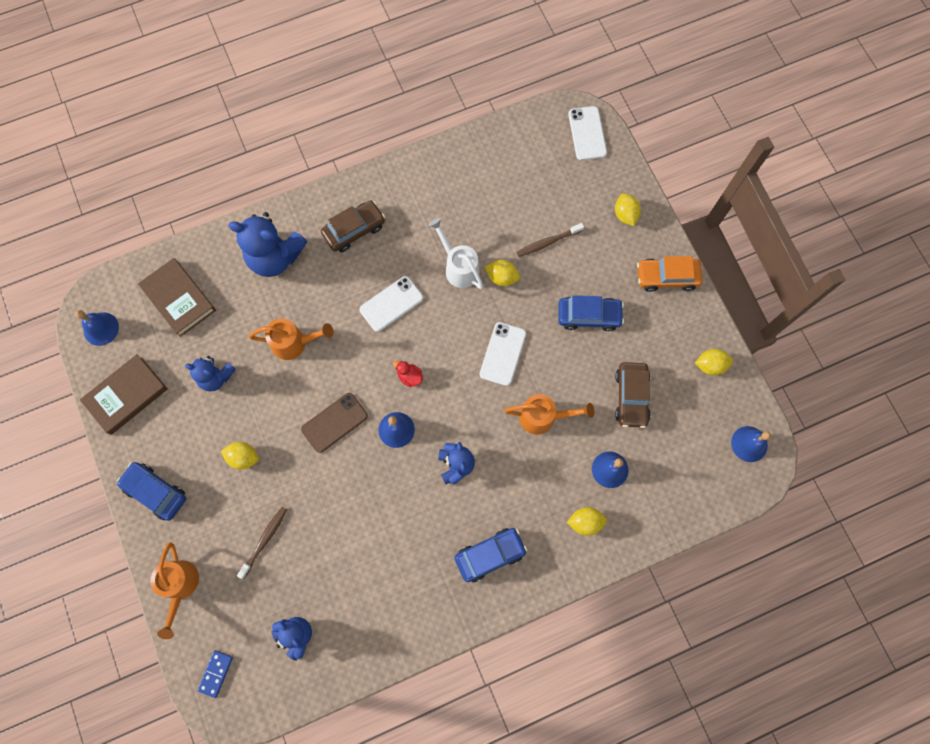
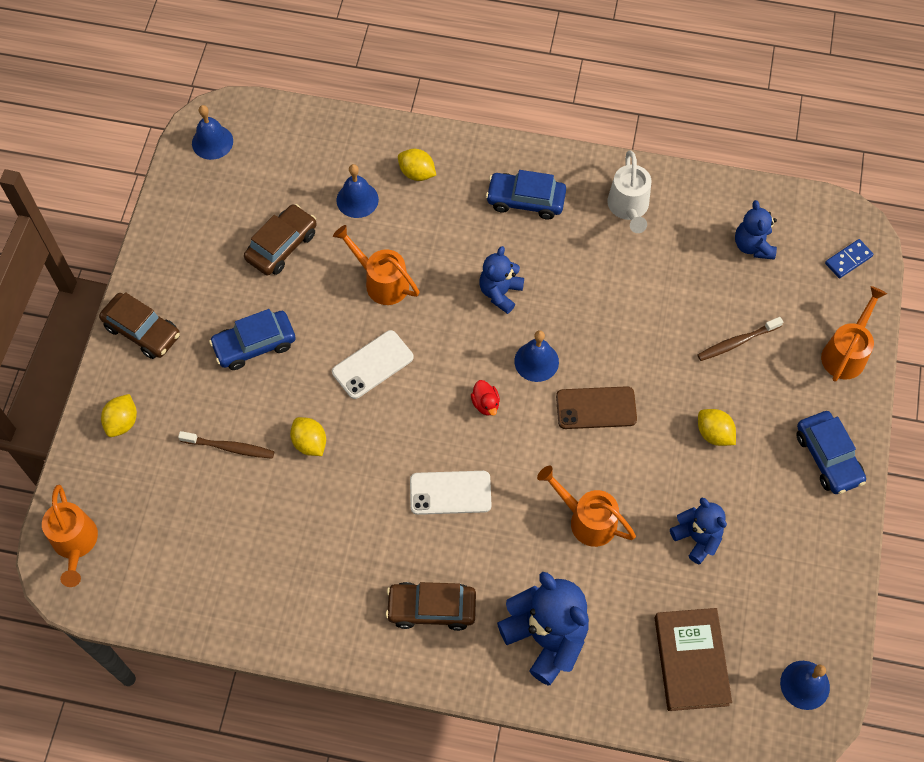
camera: 145 degrees left, 10 degrees down
(126, 395) = (811, 582): brown book -> none
(458, 267) = (347, 485): white watering can -> white watering can (628, 208)
(587, 133) = (75, 544): white phone -> orange watering can
(589, 316) = (254, 345): blue car -> blue car turned 60 degrees counterclockwise
(667, 277) = (142, 331): orange car -> brown car
(710, 365) = (181, 225): yellow lemon -> none

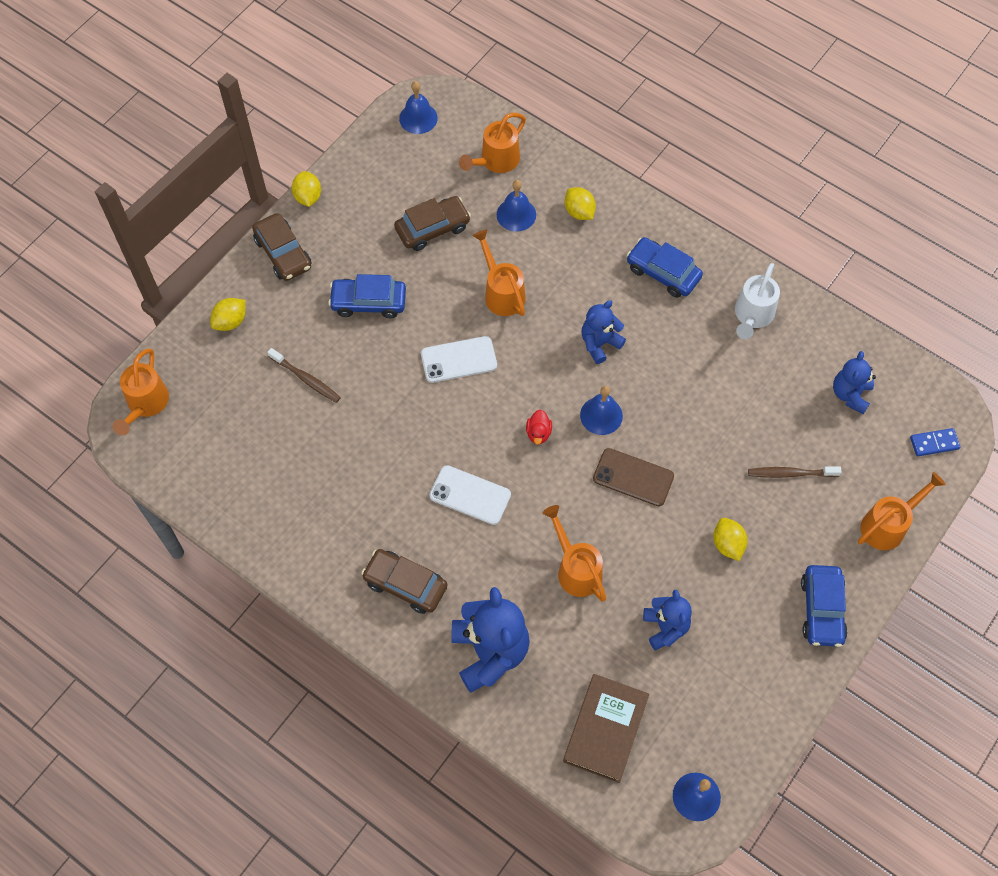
camera: 25 degrees right, 0 degrees up
(310, 443) = (373, 403): yellow lemon -> yellow lemon (308, 197)
(311, 155) = (496, 161): none -> orange watering can

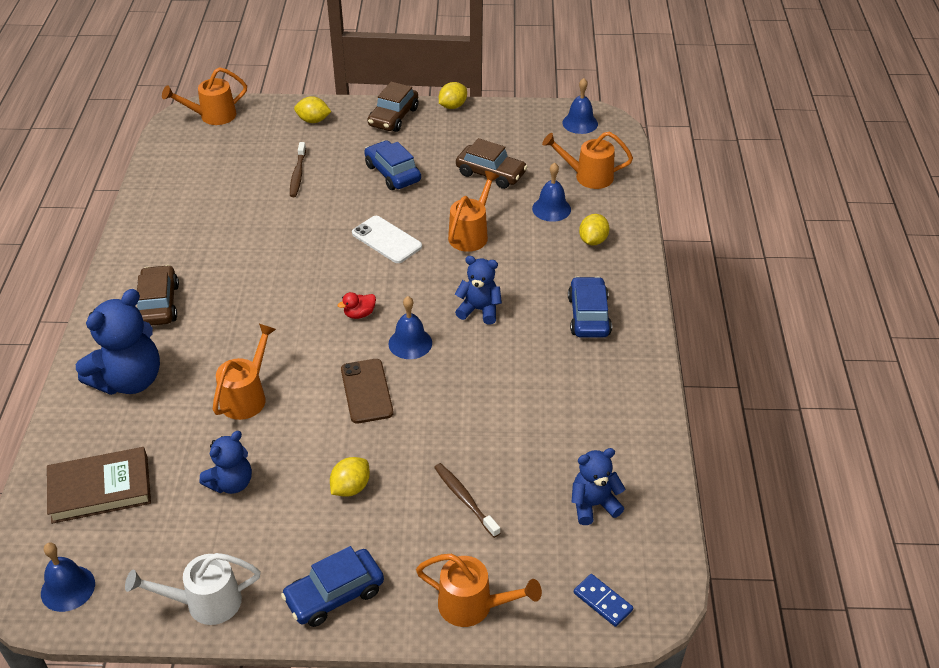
camera: 55 degrees right, 20 degrees down
(470, 495) = (268, 302): white phone -> none
(752, 316) = (606, 393): white watering can -> white watering can (205, 603)

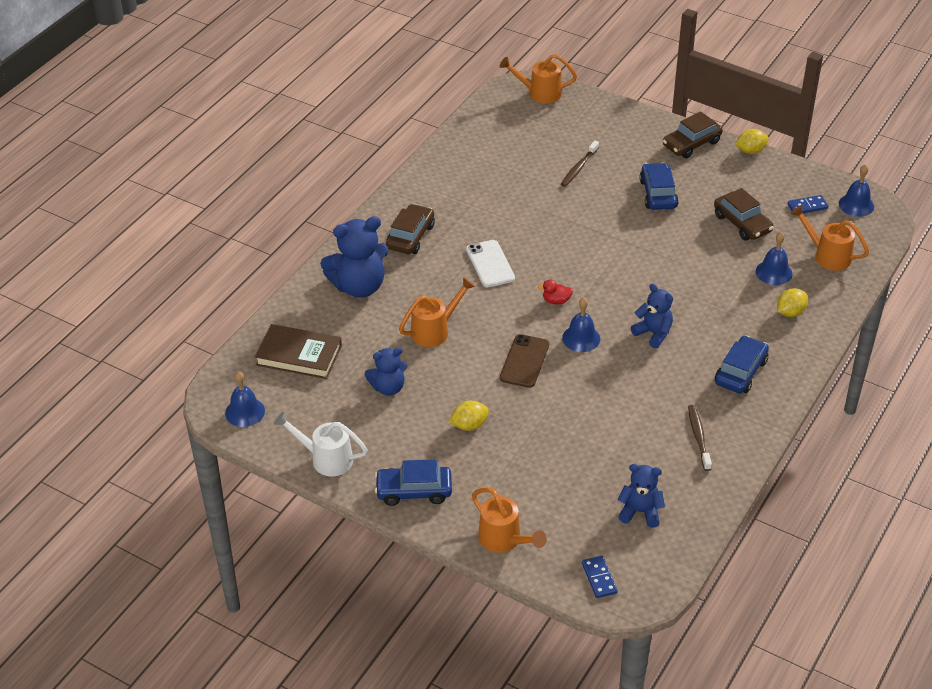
camera: 30 degrees right, 0 degrees up
(313, 120) = (621, 124): yellow lemon -> none
(386, 240) = (616, 249): white phone -> white phone (490, 264)
(465, 499) = (546, 468): brown toothbrush -> brown toothbrush (698, 437)
(471, 234) = (689, 269): orange watering can -> none
(538, 139) = (807, 206): none -> blue domino

